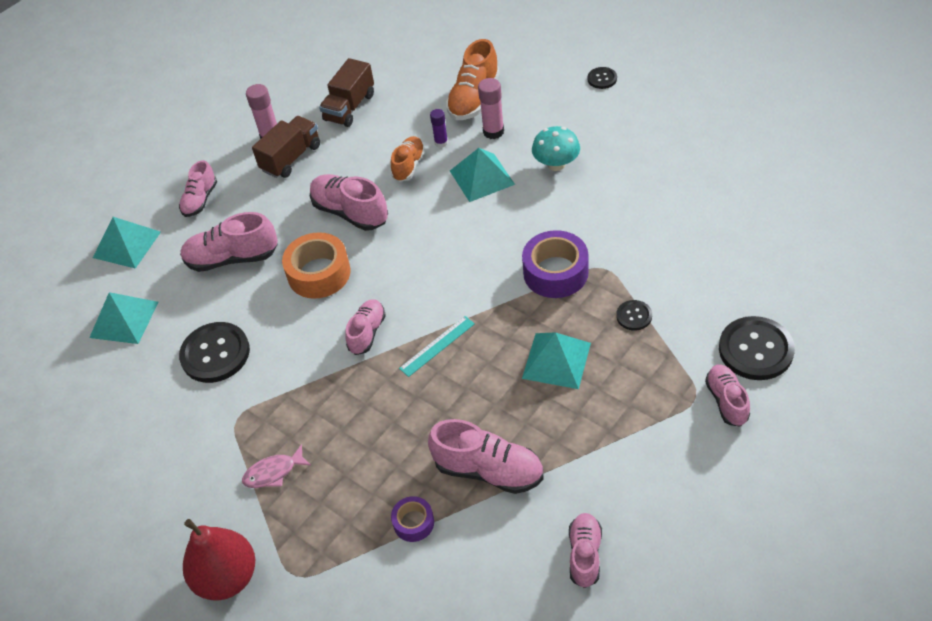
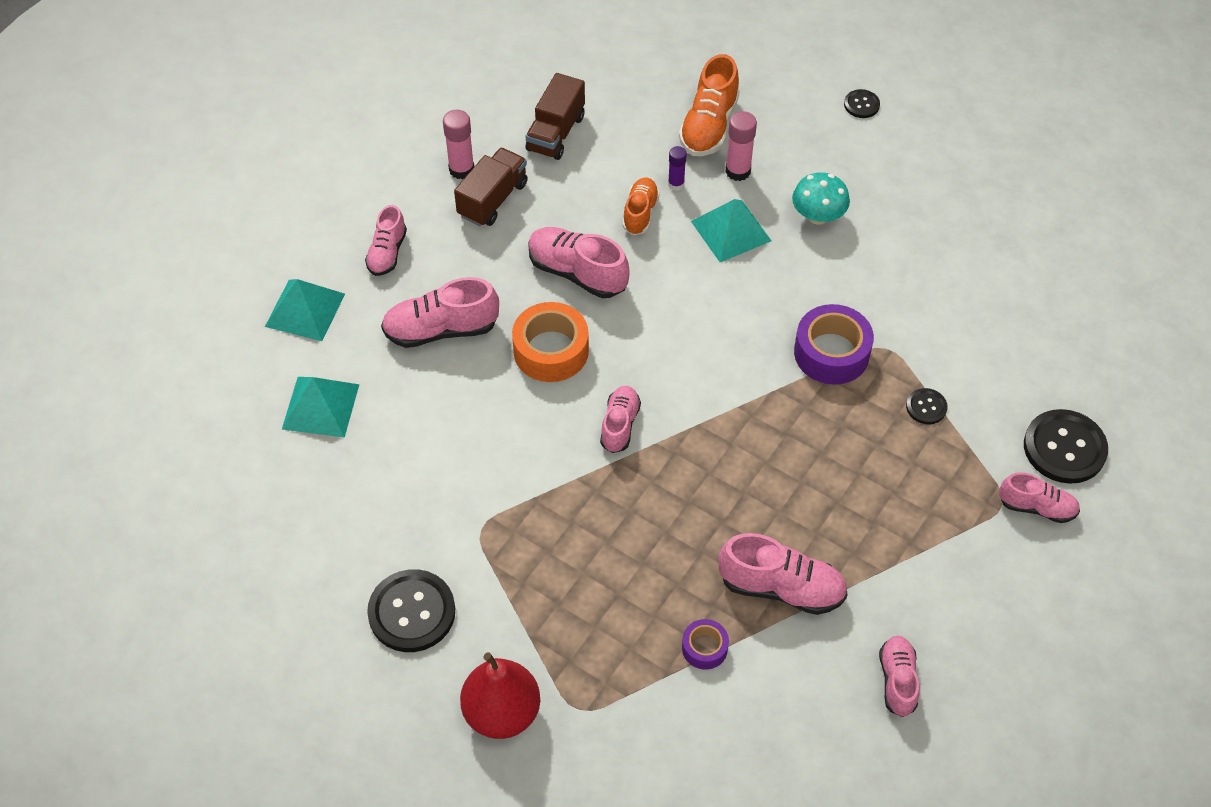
camera: 10 degrees left, 5 degrees up
(215, 354) = (441, 450): black button -> black button (412, 612)
(273, 472) = (535, 592): pink fish -> none
(437, 346) = (704, 441): turquoise ruler -> none
(556, 360) = (843, 459): turquoise pyramid -> none
(726, 401) = (1036, 507): pink shoe -> pink shoe turned 120 degrees clockwise

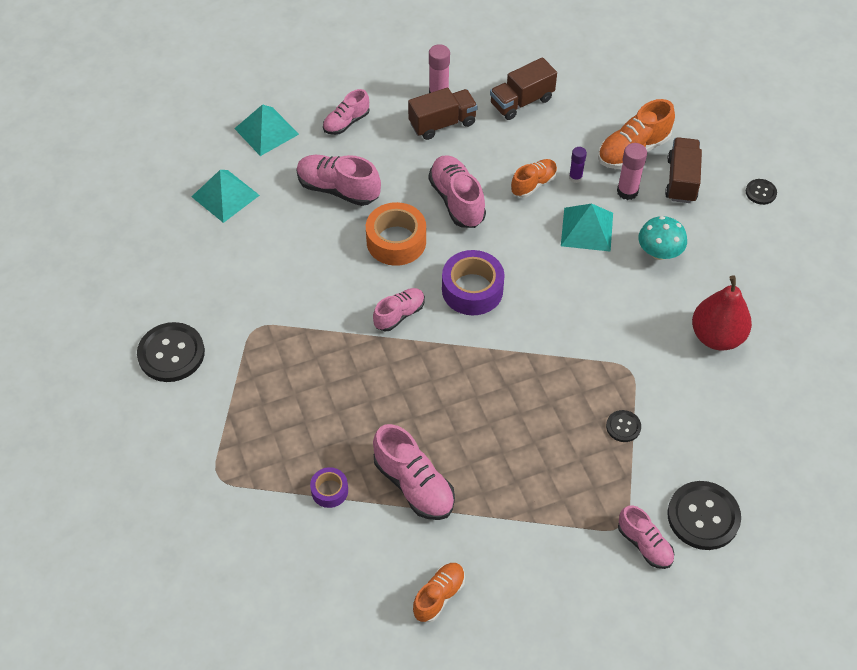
camera: 35 degrees right, 0 degrees up
(502, 712) = (171, 449): red pear -> red pear (716, 336)
(779, 132) = (681, 180): none -> brown truck
(831, 353) = (586, 350): purple tape -> purple tape (472, 290)
(897, 681) = (439, 596): pink shoe -> orange shoe

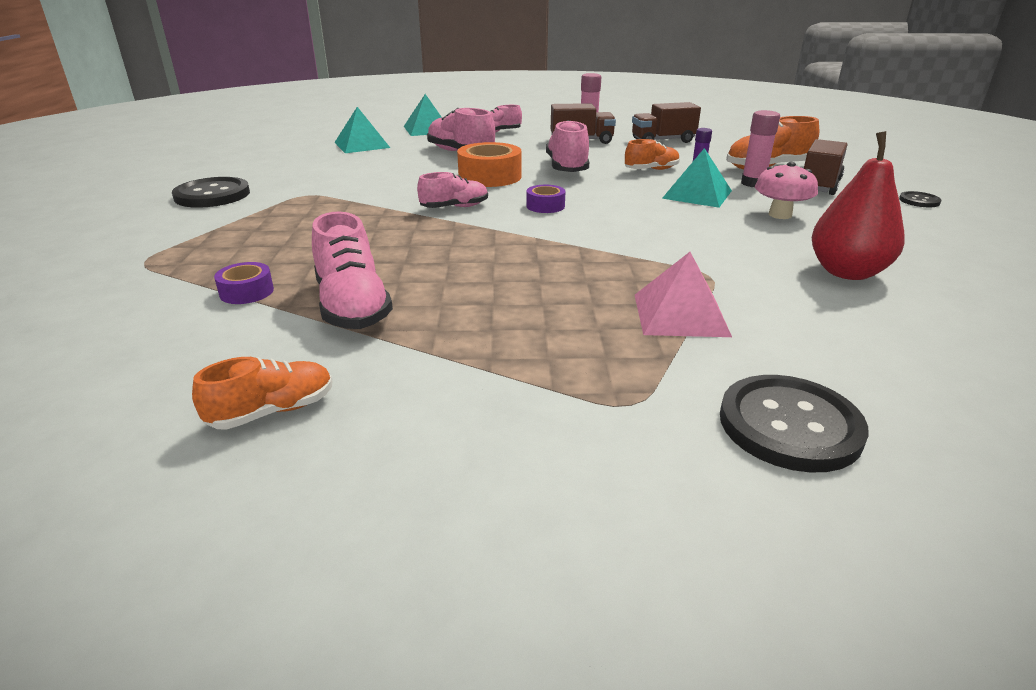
camera: 20 degrees right, 25 degrees down
(472, 290) = (545, 206): purple tape -> purple tape, size x0.54
(623, 427) = (680, 314): black button -> pink pyramid
(644, 544) = (663, 434): pink shoe -> none
(659, 252) = (780, 215): turquoise mushroom -> pink mushroom

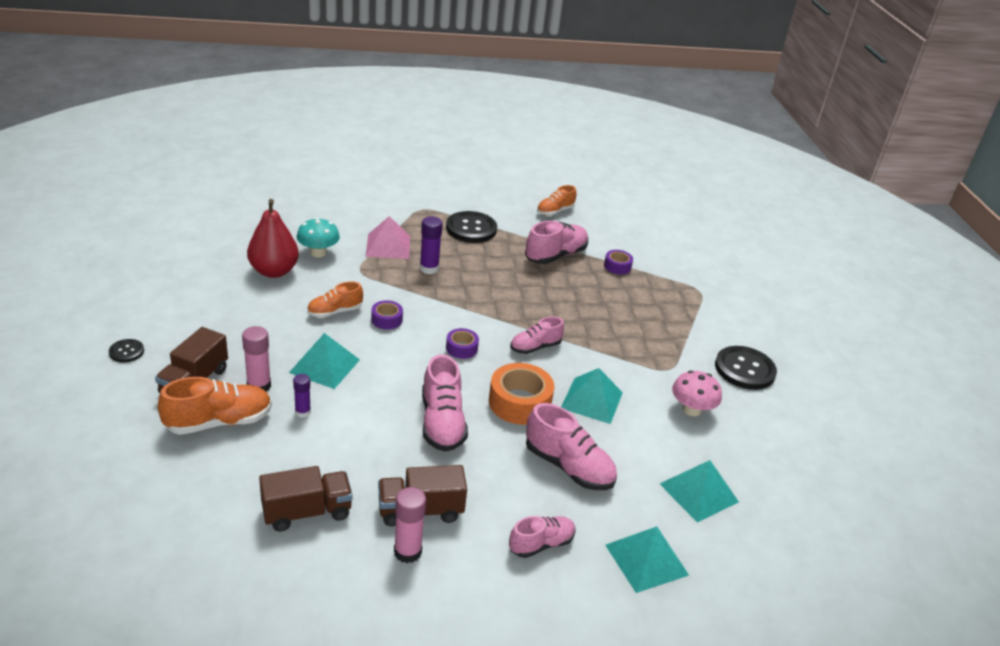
camera: 170 degrees right, 5 degrees up
(352, 306) = (555, 255): pink shoe -> pink shoe turned 75 degrees clockwise
(414, 178) = (591, 400): none -> turquoise pyramid
(595, 281) = (429, 269): none -> purple glue stick
(644, 226) = (386, 320): none -> purple tape
(651, 170) = (351, 417): orange shoe -> orange shoe (335, 312)
(780, 215) = (271, 332): pink mushroom -> pink mushroom (691, 409)
(789, 425) = (365, 200): black button -> black button (471, 229)
(801, 300) = (318, 253): none -> turquoise mushroom

